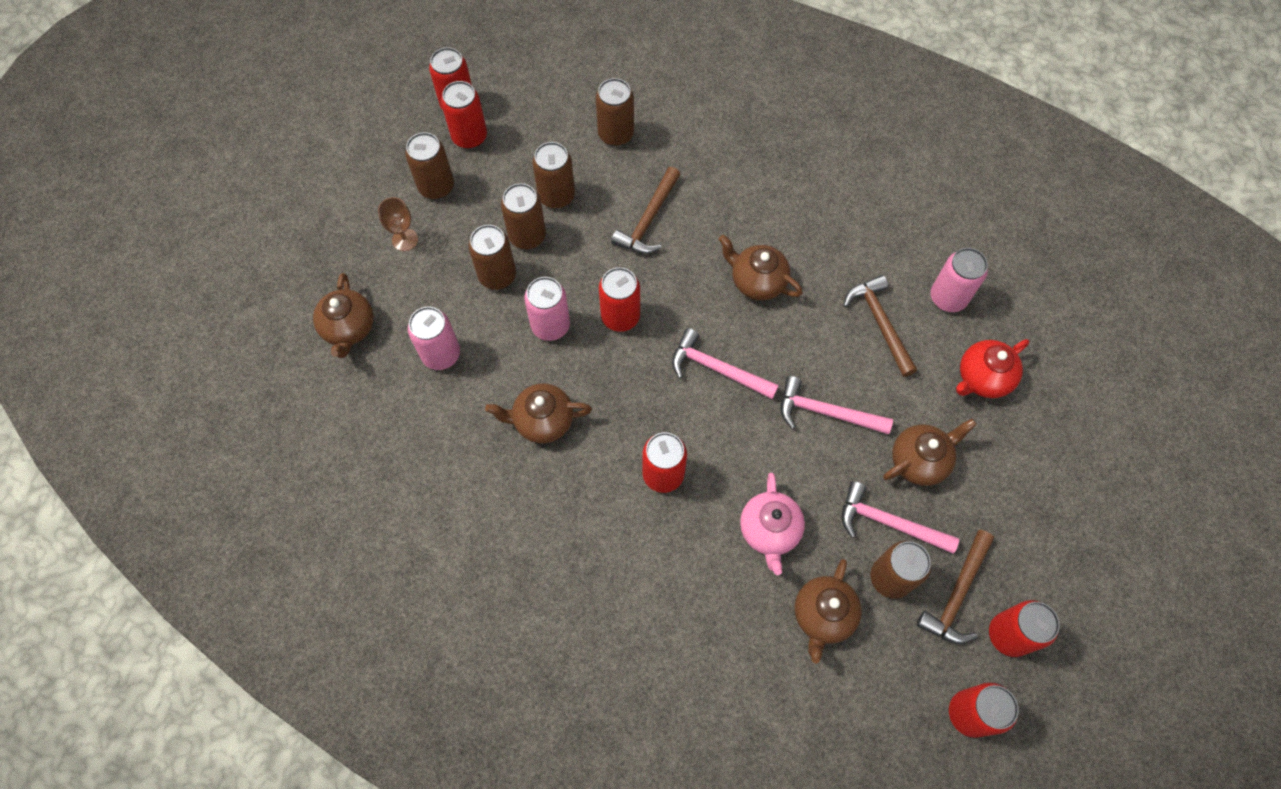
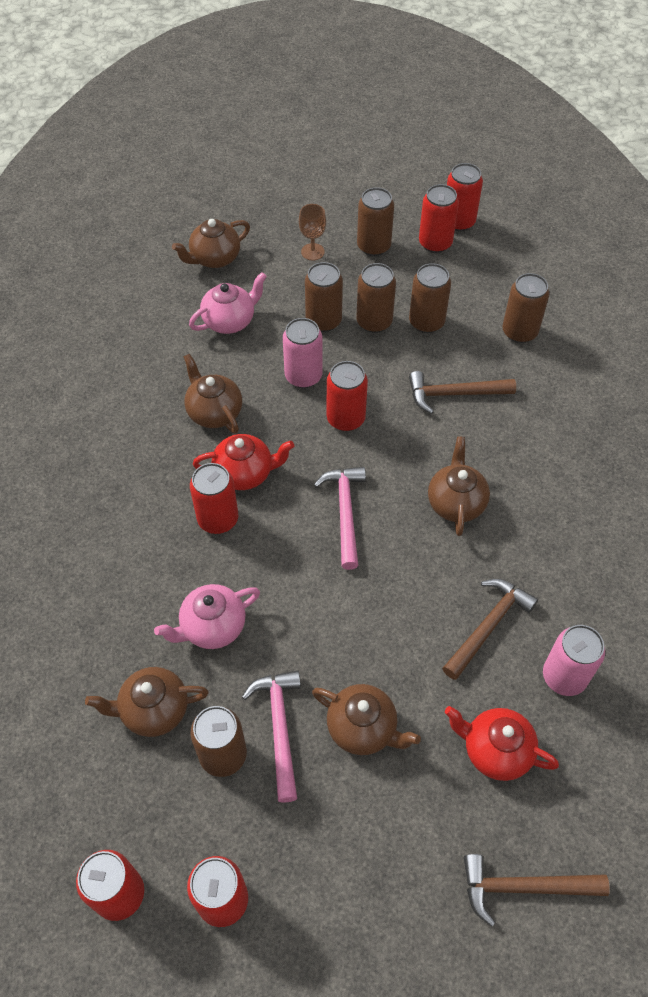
camera: 60 degrees right, 10 degrees down
(441, 354) = (230, 321): pink can -> pink teapot
(628, 428) = (245, 473): none -> red teapot
(826, 412) = (360, 620): pink hammer -> none
(957, 594) = (239, 827): brown hammer -> brown hammer (523, 887)

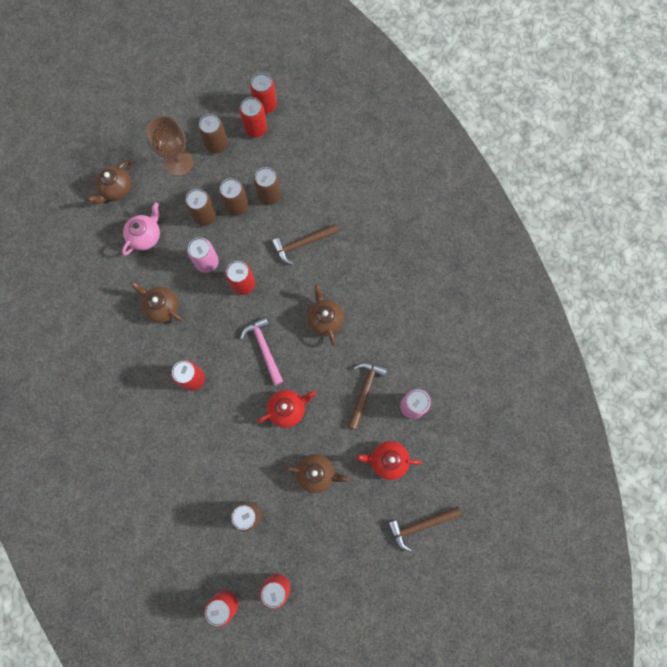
camera: 20 degrees left, 20 degrees up
(154, 710) = (203, 504): brown teapot -> none
(212, 627) = (215, 446): pink teapot -> none
(245, 473) = (197, 343): red teapot -> red teapot (287, 409)
(279, 728) = (273, 489): pink hammer -> none
(312, 252) = (178, 162): brown goblet -> brown goblet, size x1.83
(519, 332) = (328, 183): brown can -> none

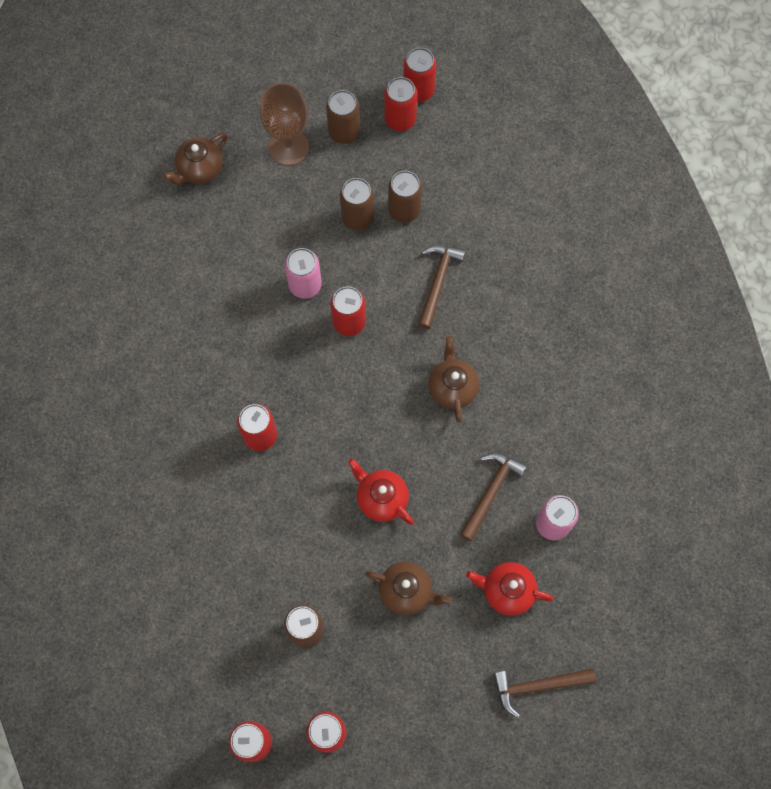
camera: 10 degrees right, 5 degrees down
(145, 236) = (228, 237): pink teapot -> none
(162, 307) = (235, 334): brown teapot -> none
(205, 216) = (312, 223): brown can -> none
(264, 348) = (363, 412): pink hammer -> none
(287, 409) = (381, 498): red teapot -> red teapot turned 120 degrees counterclockwise
(302, 244) = (438, 282): brown hammer -> brown hammer turned 120 degrees clockwise

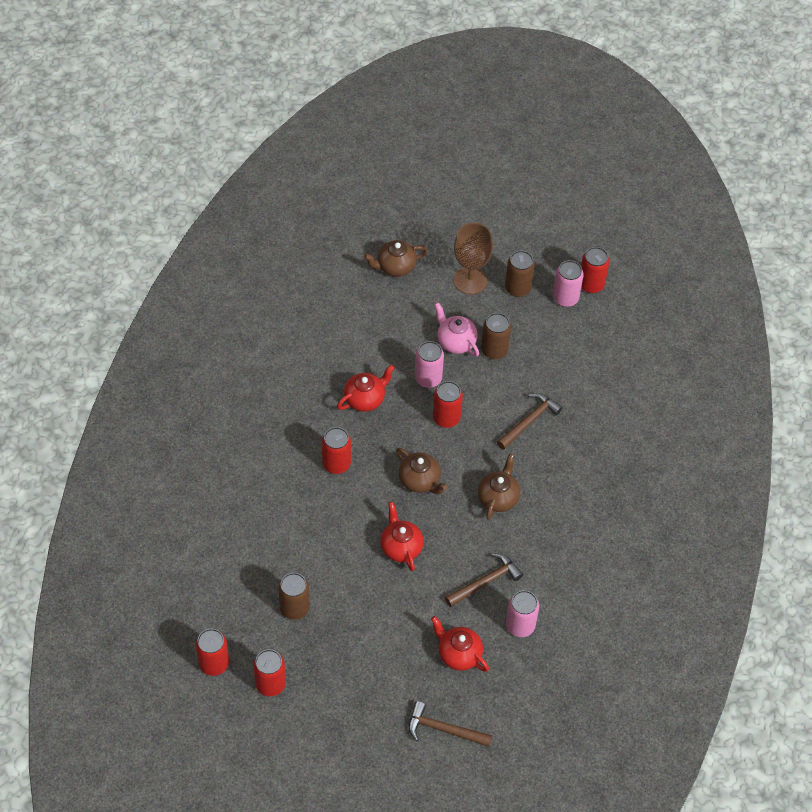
camera: 25 degrees right, 15 degrees down
(250, 343) = (365, 399): none -> red teapot
(311, 227) = (455, 342): none -> pink teapot
(400, 119) = (565, 298): red can -> pink can
(404, 210) = (532, 361): brown can -> none
(406, 591) = (383, 618): brown teapot -> brown teapot (420, 480)

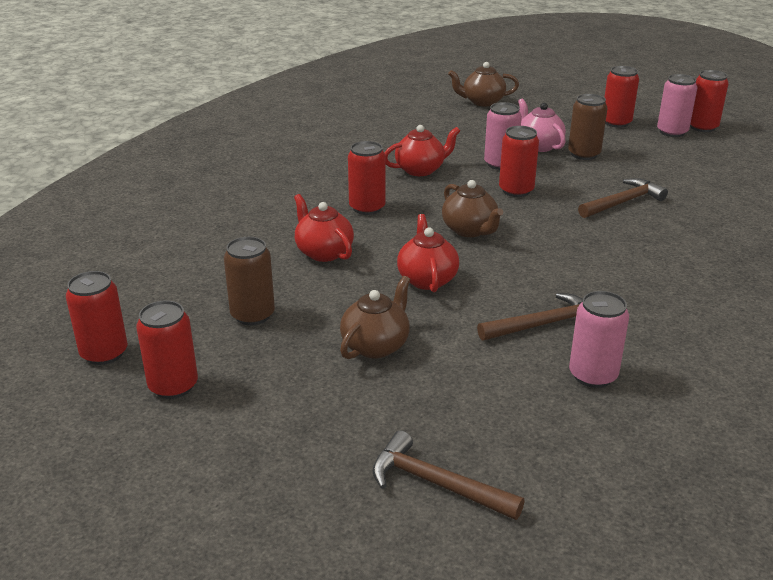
camera: 15 degrees right, 25 degrees down
(458, 654) = (485, 394): red teapot -> red teapot (323, 252)
(470, 280) = (562, 115): brown goblet -> none
(498, 497) = (574, 254): brown teapot -> brown teapot (376, 345)
(517, 288) = (616, 123): brown can -> red can

